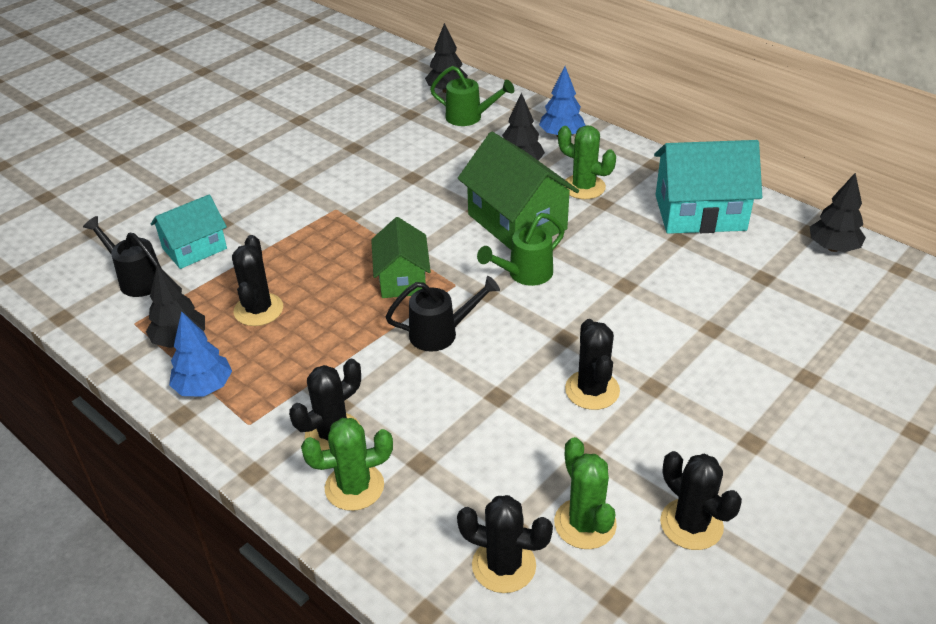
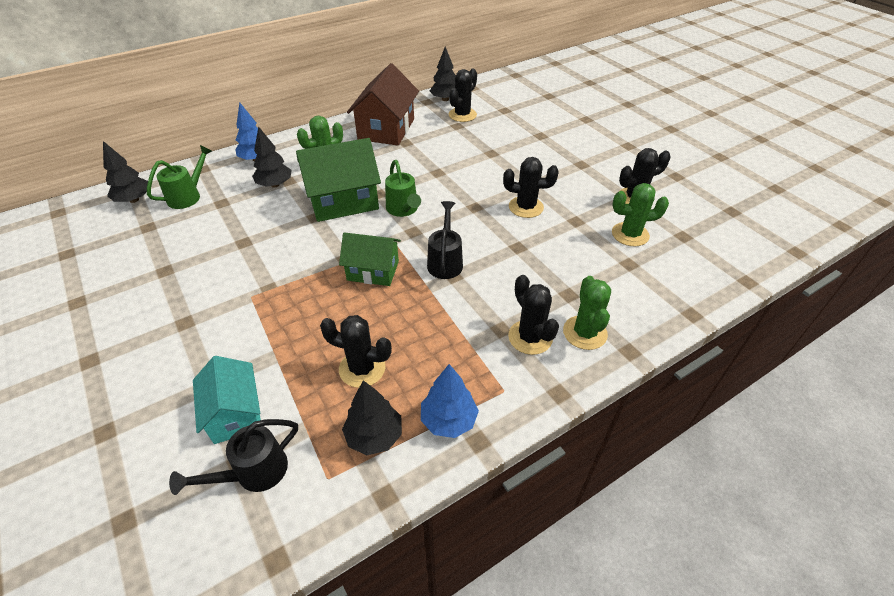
camera: 75 degrees left, 5 degrees up
(504, 565) = (658, 273): black cactus -> black cactus (462, 115)
(700, 212) = (386, 129): turquoise house -> brown house

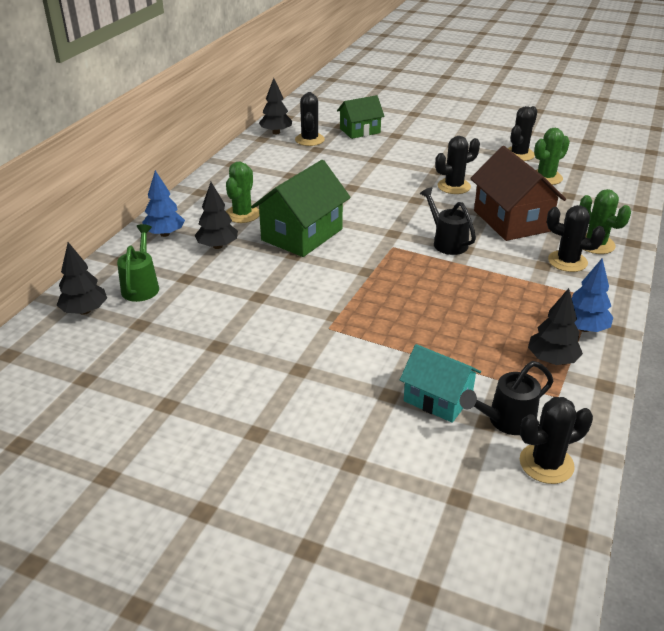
camera: 35 degrees left, 10 degrees down
(254, 473) = (506, 421): black watering can -> black watering can turned 45 degrees clockwise
(362, 368) = (486, 329): black cactus -> black cactus (546, 464)
(373, 270) = (401, 270): green house -> green house (360, 131)
(386, 129) = (257, 171): brown house -> brown house (511, 221)
(403, 209) = (363, 222): green watering can -> none

